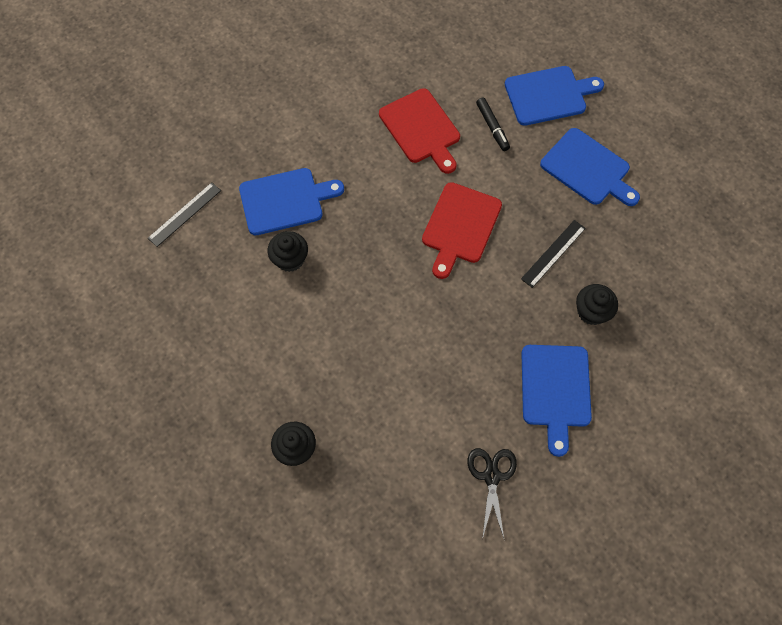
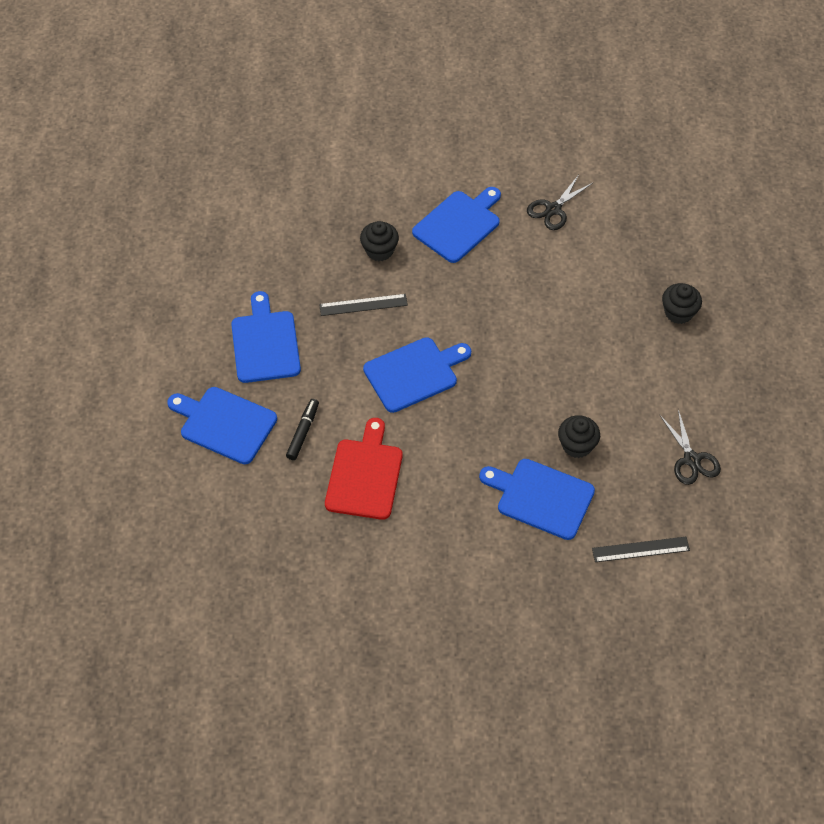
camera: 140 degrees left, 10 degrees down
(192, 312) = (691, 460): none -> black scissors
(460, 226) = (414, 373): red cutting board -> blue cutting board

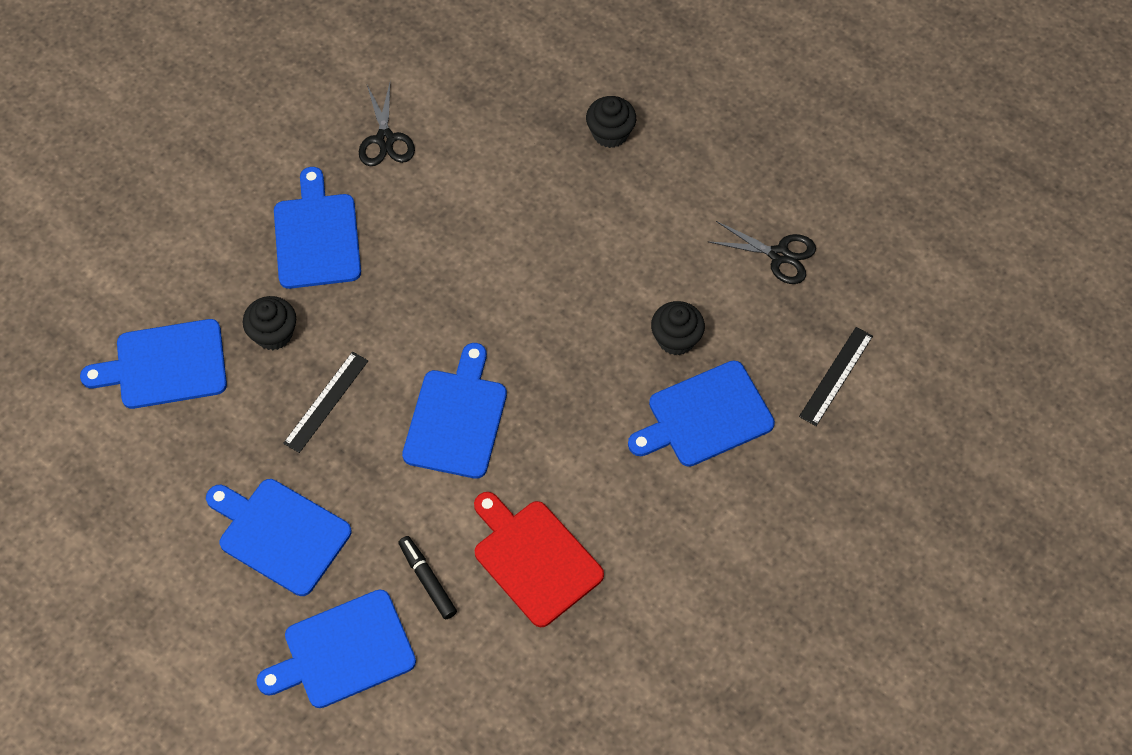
camera: 50 degrees left, 5 degrees up
(313, 218) = (165, 365): none -> blue cutting board

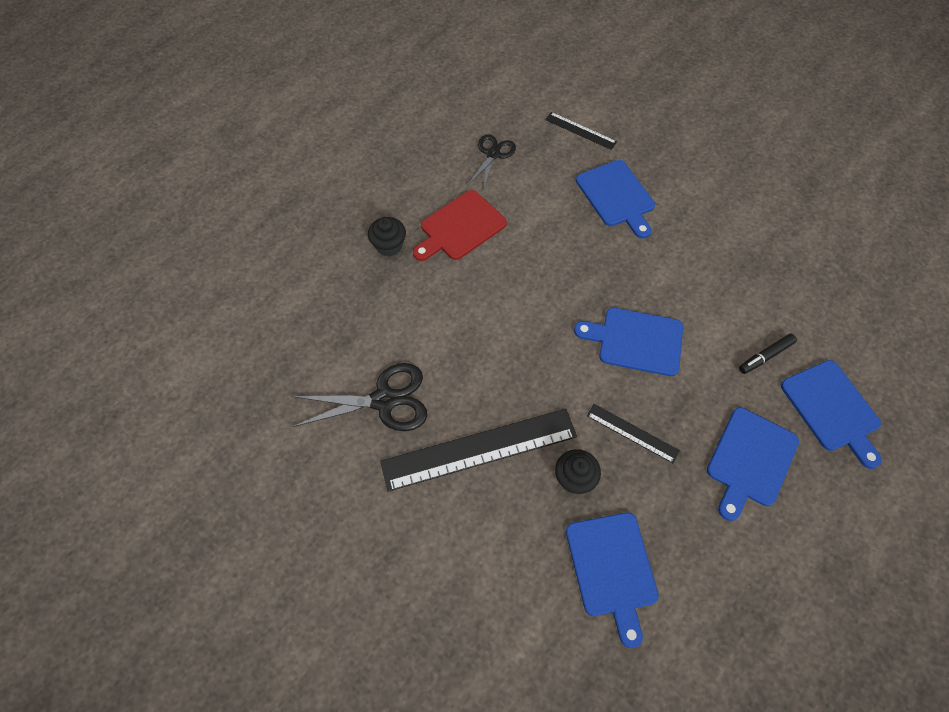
camera: 90 degrees left, 0 degrees up
(317, 236) = (479, 449): blue cutting board -> black ruler
(385, 140) = (384, 400): black scissors -> black scissors, size x1.57
(534, 559) = (736, 291): red cutting board -> red cutting board (460, 227)
(676, 339) = (560, 210): black cupcake -> none

